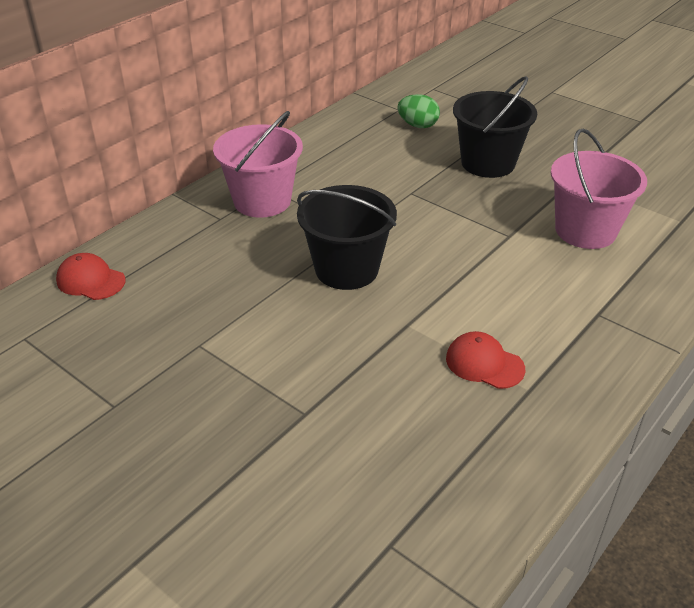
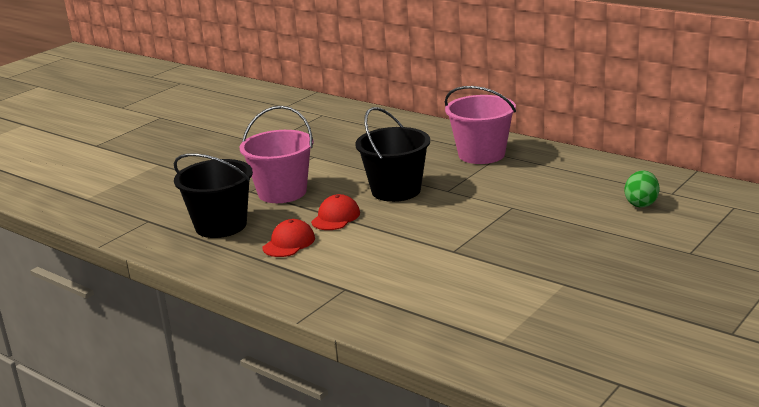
camera: 90 degrees right, 15 degrees down
(91, 280) = (376, 120): red cap -> red cap (335, 217)
(488, 163) = (579, 239): black bucket -> black bucket (221, 225)
(585, 231) = (469, 287): pink bucket -> pink bucket (282, 192)

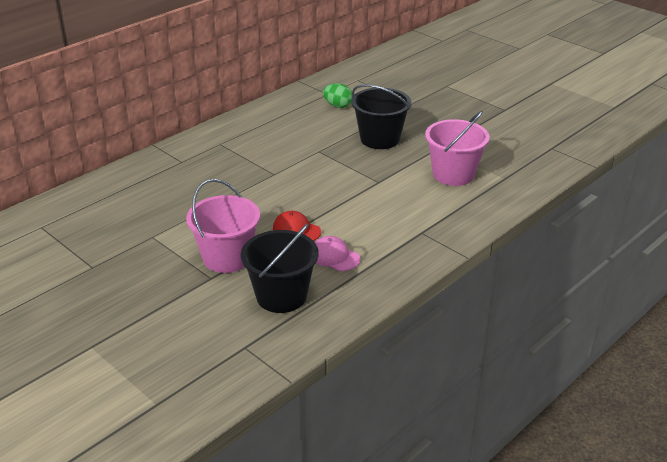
camera: 85 degrees left, 10 degrees up
(289, 243) = (334, 257): red cap -> pink cap
(396, 190) = (260, 197): black bucket -> black bucket (380, 139)
(481, 154) = (213, 151): pink bucket -> pink bucket (453, 174)

